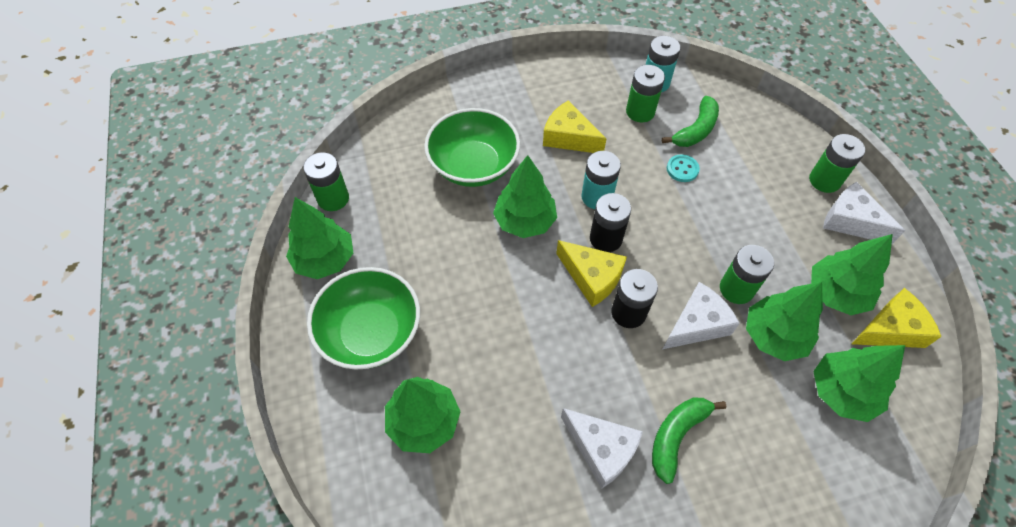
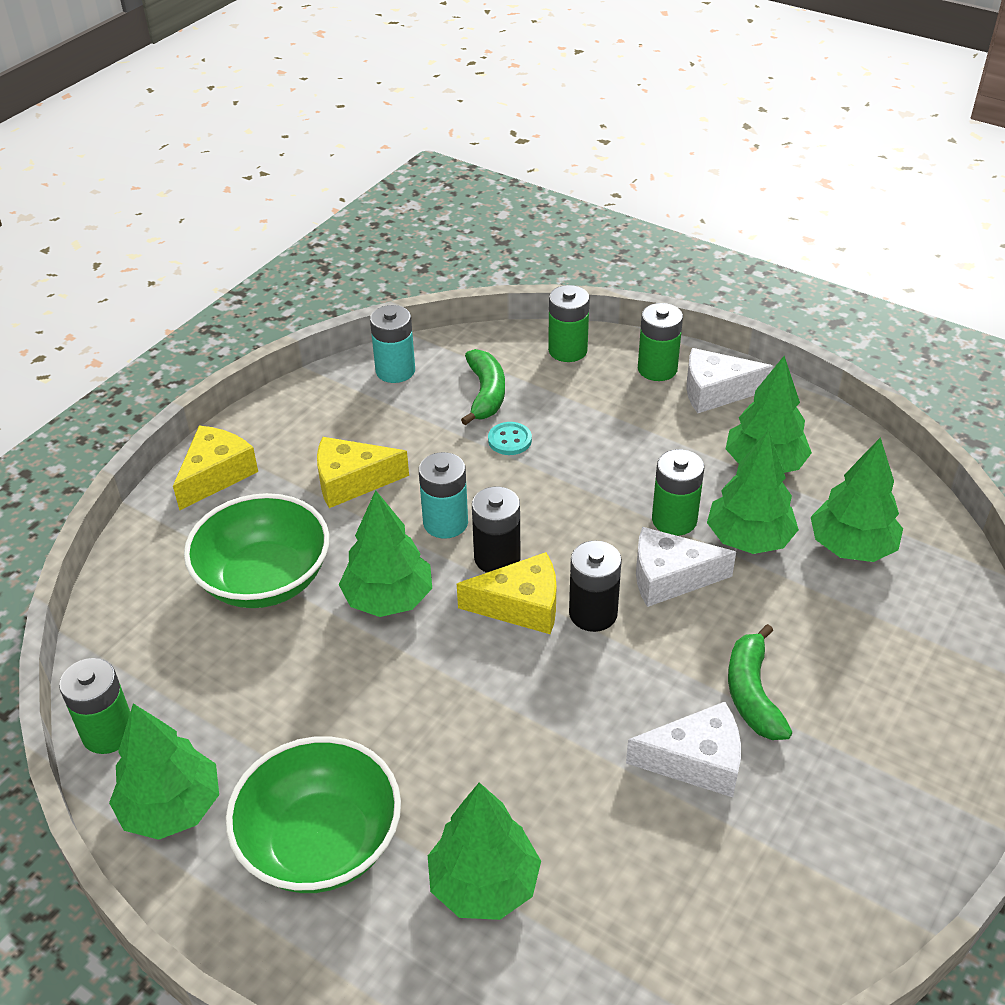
camera: 40 degrees left, 15 degrees down
(640, 112) = (407, 409): green battery -> green battery (567, 350)
(697, 324) = (669, 578): white cheese -> white cheese turned 105 degrees counterclockwise
(890, 329) = (838, 465): yellow cheese -> yellow cheese (216, 475)

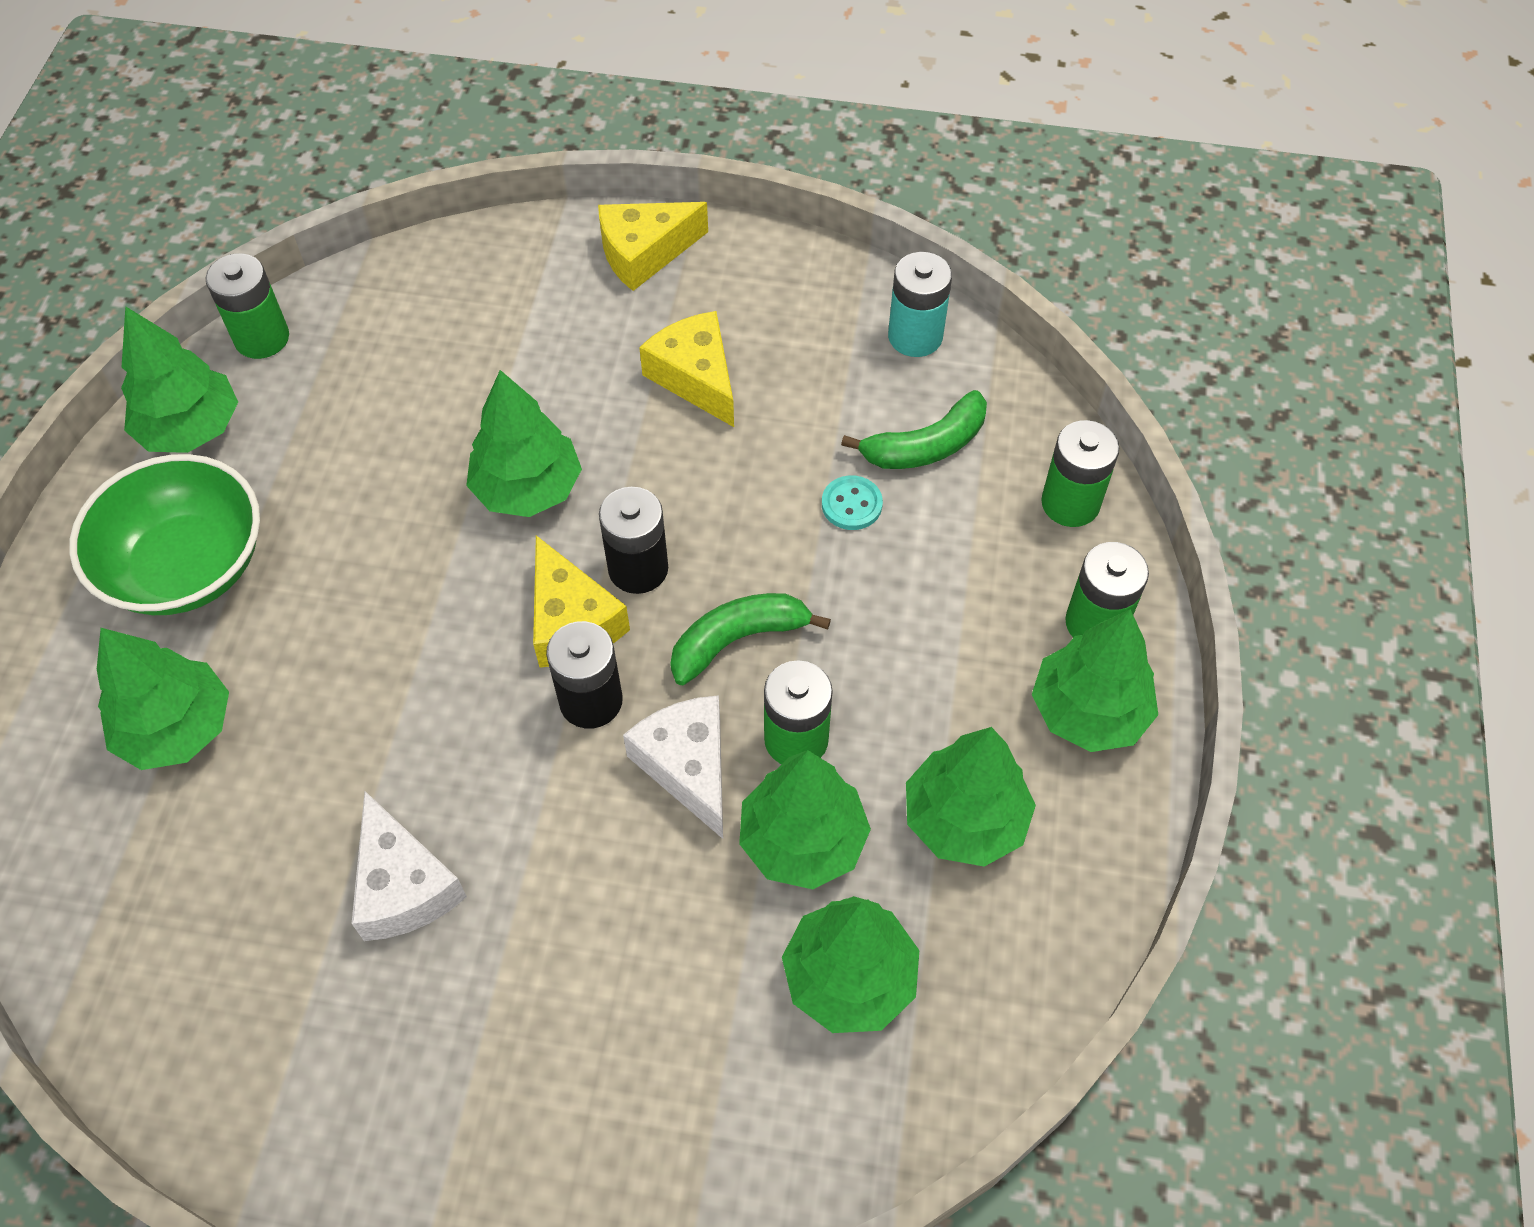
camera: 65 degrees right, 15 degrees up
(216, 475) = (644, 253): yellow cheese -> yellow cheese turned 150 degrees clockwise
(264, 579) = (508, 366): green bowl -> none
(445, 523) = (672, 495): turquoise battery -> none
(715, 392) = (1088, 712): white cheese -> green tree
(752, 693) = (530, 919): green banana -> green banana (737, 640)

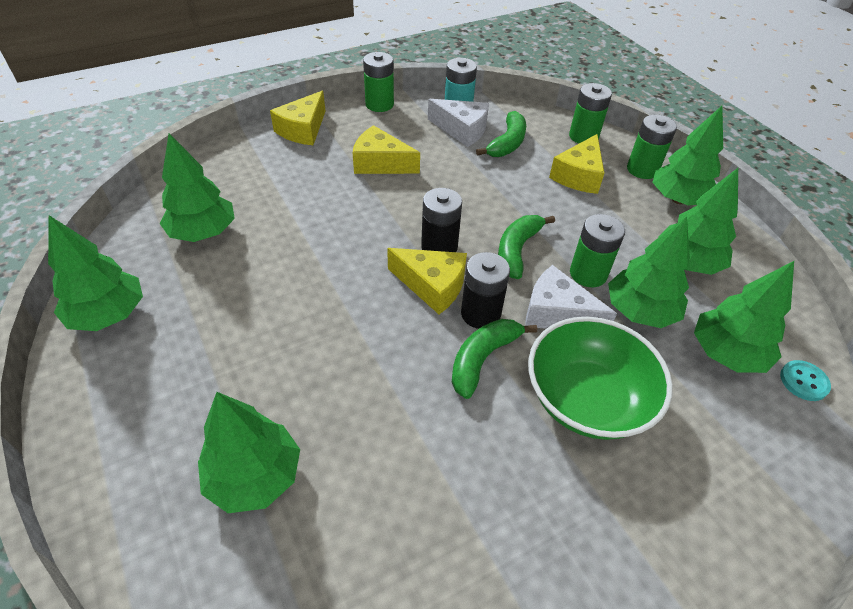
camera: 40 degrees left, 10 degrees down
(187, 566) = (174, 384): green bowl -> green bowl (587, 399)
(262, 338) = (116, 251): green battery -> green battery (379, 104)
(403, 886) = (484, 464): white cheese -> white cheese (462, 130)
(528, 488) = (347, 243): green tree -> green tree (203, 232)
(530, 762) = (482, 359): none -> green banana
(851, 504) = (503, 176): turquoise button -> turquoise button (803, 381)
(973, 572) = (578, 176): none -> yellow cheese

